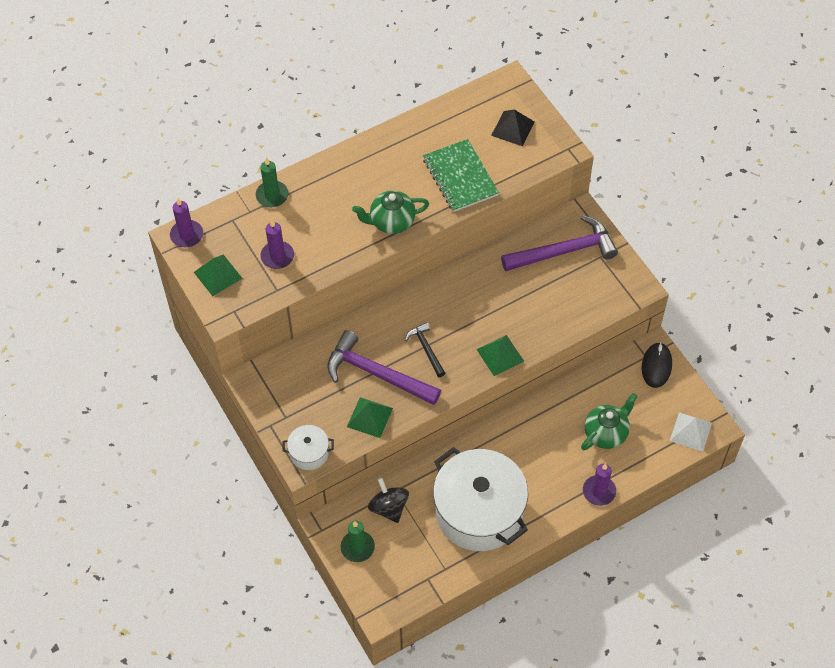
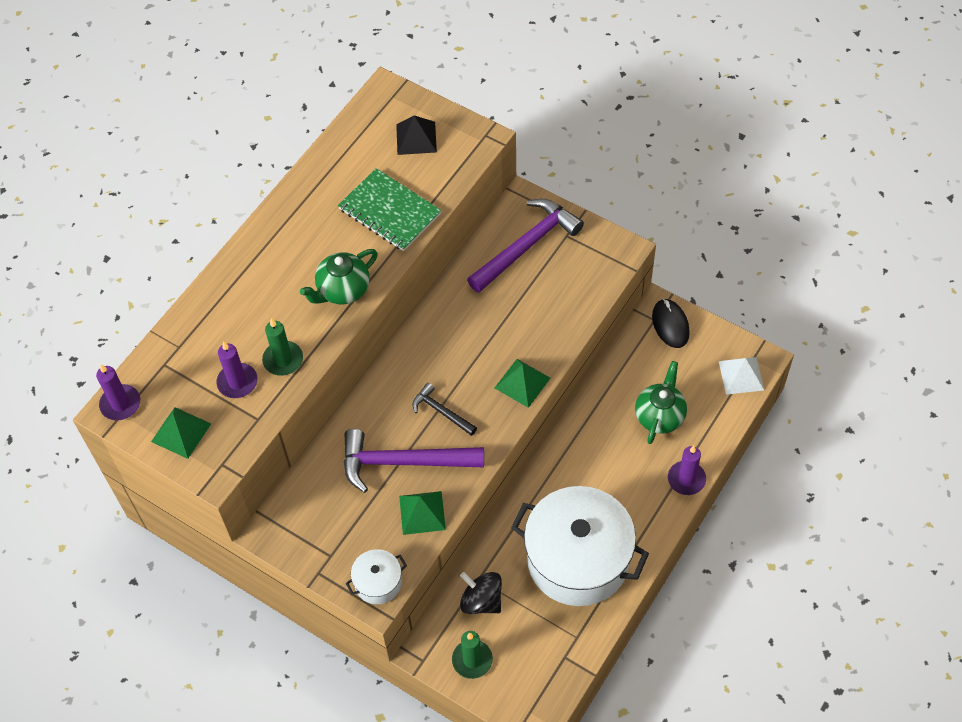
camera: 25 degrees left, 0 degrees up
(272, 195) = (194, 318): green candle -> green candle (283, 360)

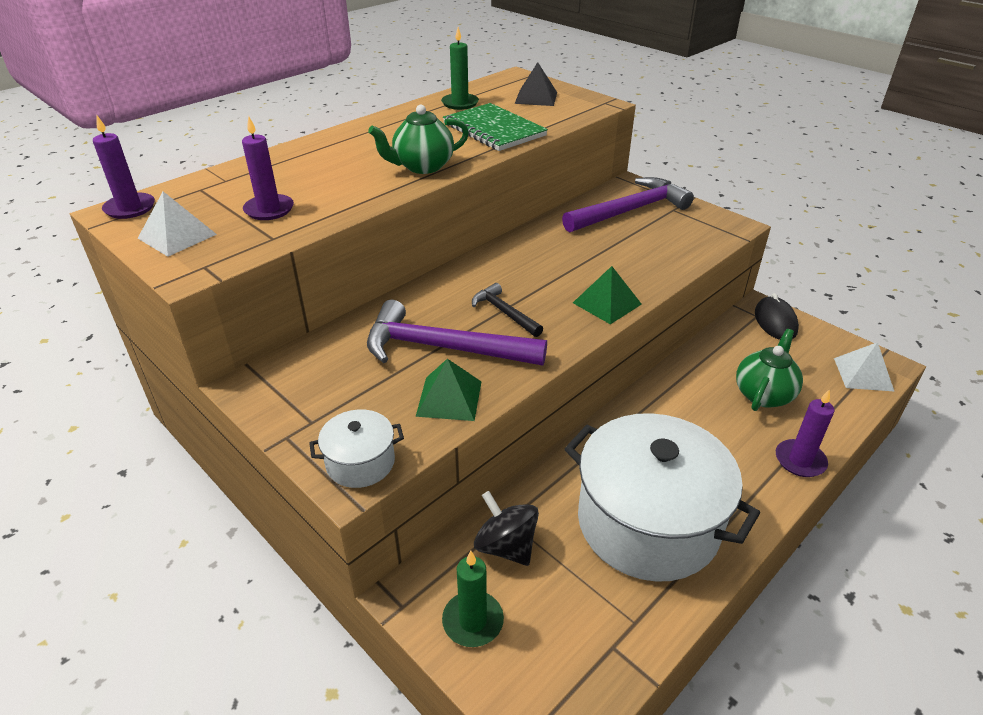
camera: 10 degrees right, 20 degrees down
(181, 432) = (177, 236): green pyramid -> white pyramid
(283, 360) = (330, 201): green candle -> green candle (460, 103)

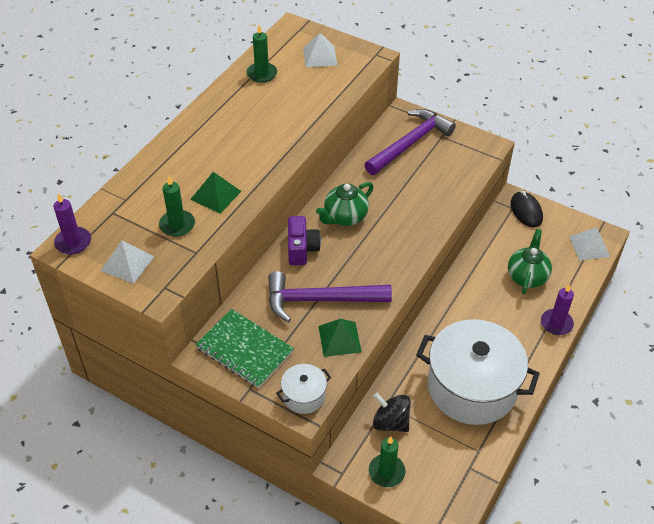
camera: 15 degrees left, 10 degrees up
(269, 210) = (177, 225): purple candle -> green candle
(422, 167) = (266, 158): green teapot -> green teapot (345, 217)
(445, 290) = (302, 249): none -> purple camera
(494, 129) = (302, 104): green notebook -> green notebook (245, 350)
(504, 312) = (350, 261): black hammer -> none
(536, 97) = (320, 56): black pyramid -> white pyramid
(607, 303) = (417, 239): green pyramid -> green pyramid (216, 195)

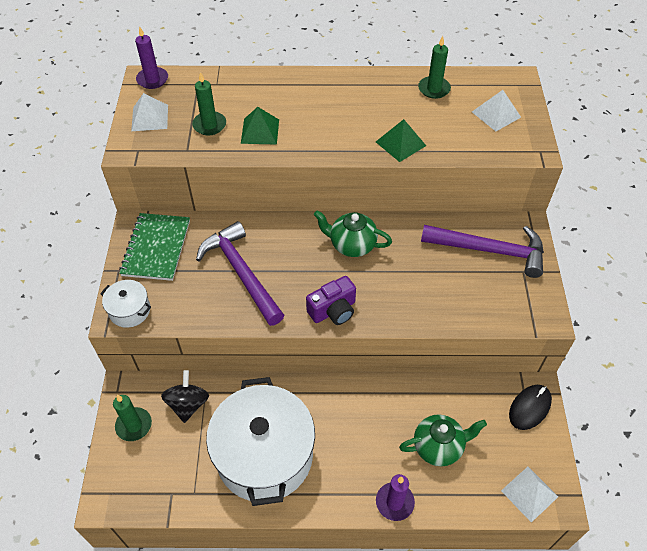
camera: 60 degrees right, 5 degrees up
(302, 249) = (291, 233): purple camera -> purple camera (333, 310)
(339, 339) = (206, 307): green pyramid -> green pyramid (400, 143)

